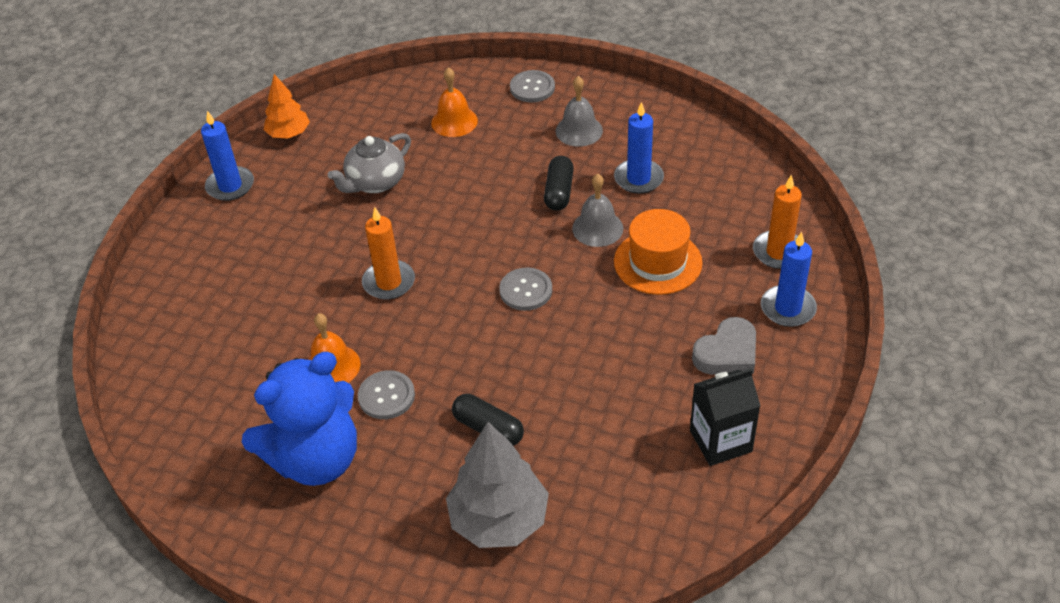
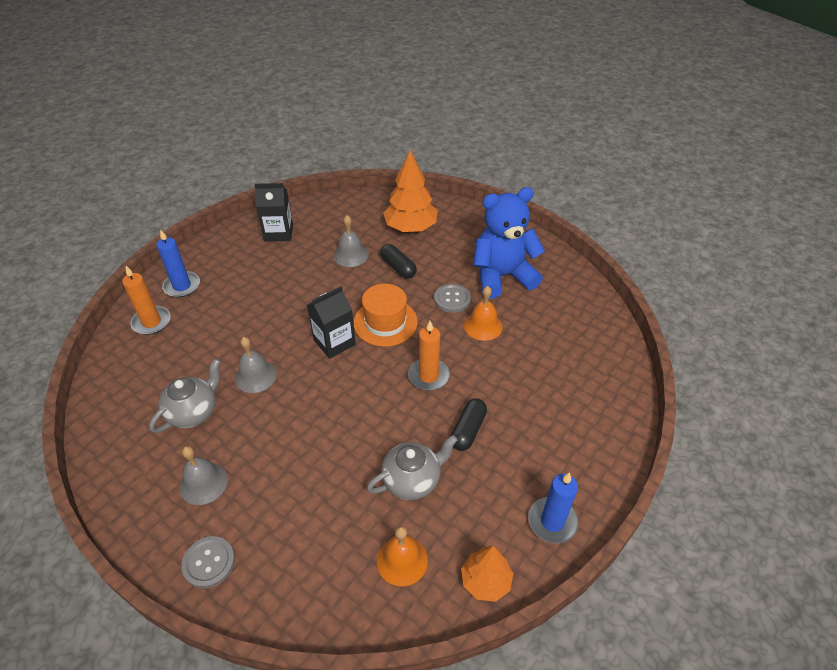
camera: 165 degrees left, 0 degrees up
(454, 121) = (310, 538): orange bell -> orange bell (402, 560)
(499, 520) = (410, 227): grey tree -> orange tree
(526, 290) = (334, 342): grey button -> black carton
(559, 192) = (263, 419): black capsule -> black capsule (468, 430)
(575, 430) = (351, 255): none -> grey bell
(638, 179) = (193, 412): blue candle -> grey teapot
(657, 262) = (234, 337): orange hat -> orange hat (385, 322)
(727, 353) = (239, 271): grey heart -> none

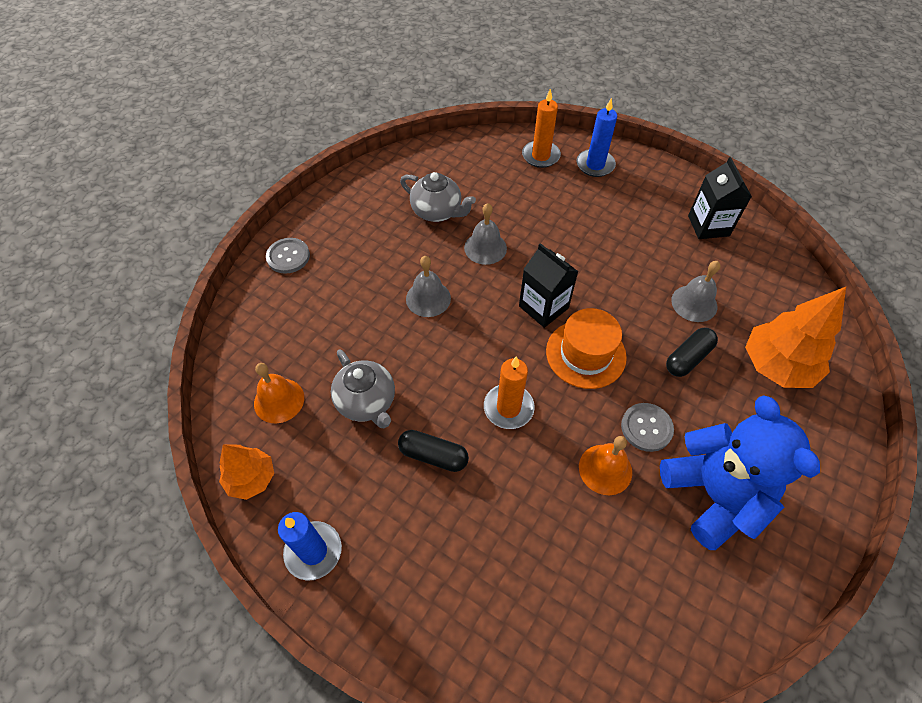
camera: 85 degrees right, 10 degrees up
(203, 483) = (362, 236): grey bell -> grey bell (428, 298)

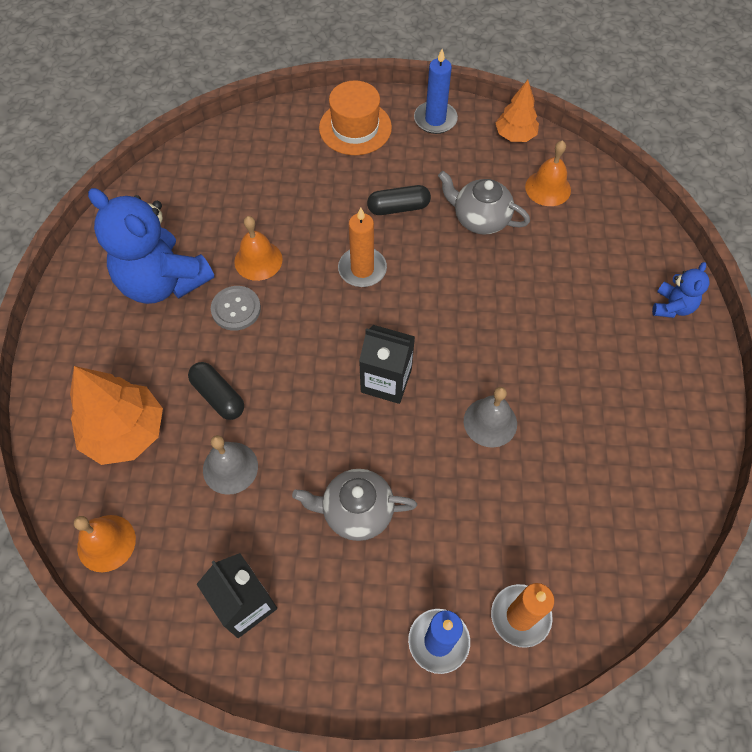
camera: 150 degrees right, 5 degrees up
(288, 256) = (672, 306): grey button -> blue teddy bear
(428, 298) = (503, 332): grey bell -> none
(437, 211) = (577, 444): grey teapot -> grey teapot (356, 511)
(585, 354) = (319, 351): orange hat -> orange hat (355, 128)
(688, 358) = (218, 396): black capsule -> black capsule turned 60 degrees counterclockwise
(802, 297) = (106, 543): none -> orange bell

